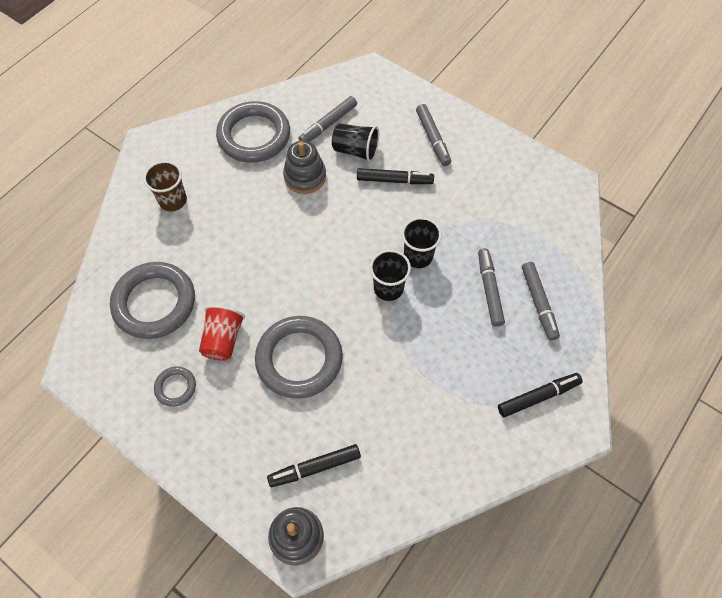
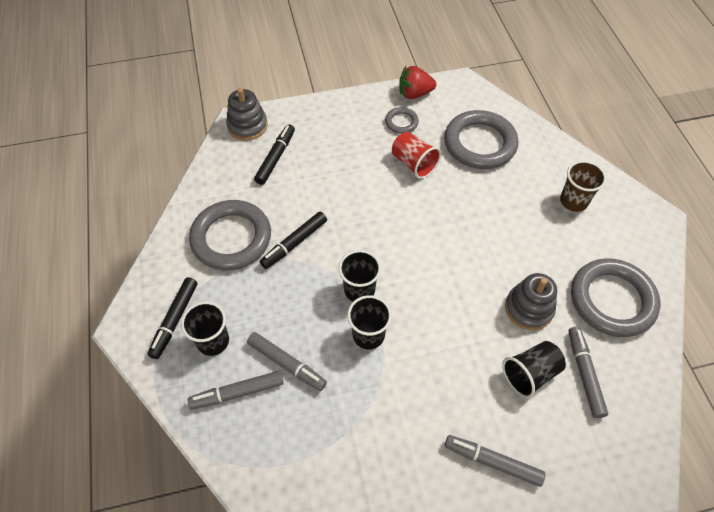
camera: 130 degrees right, 5 degrees down
(123, 404) = (414, 94): none -> red strawberry
(299, 359) = (356, 195): grey ring -> grey ring (231, 238)
(394, 180) = (466, 380): black marker -> black marker (294, 243)
(524, 353) = (213, 341): none -> black cup
(538, 303) = (237, 393): grey marker -> grey marker turned 45 degrees counterclockwise

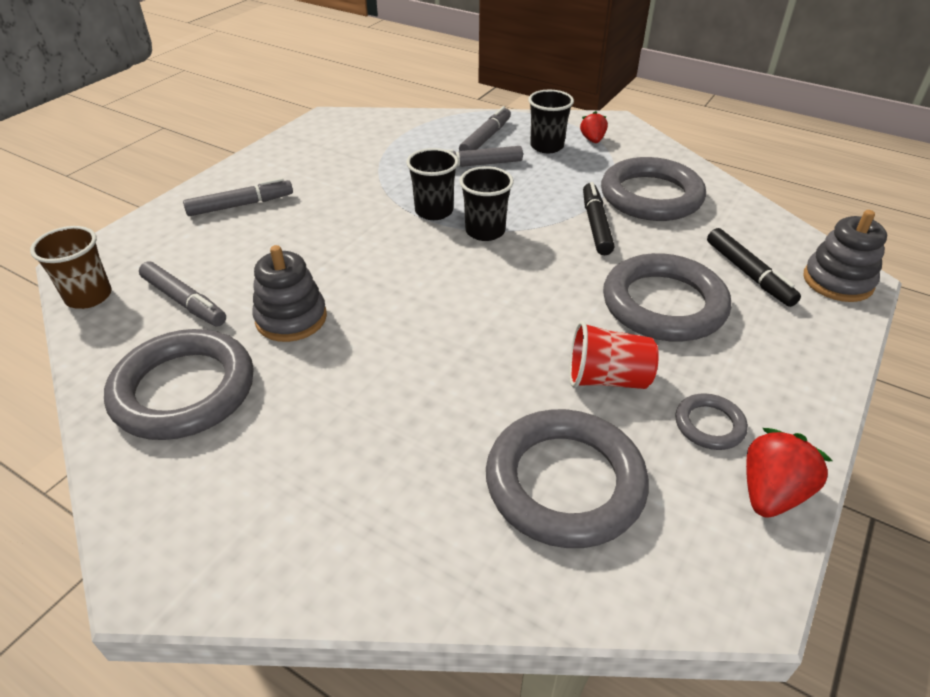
camera: 135 degrees right, 15 degrees down
(175, 320) = (592, 140): black marker -> red strawberry
(339, 174) = (663, 304): none -> grey ring
(530, 374) = (247, 270): black cup -> none
(573, 201) = (327, 495): brown cup -> brown cup (89, 296)

